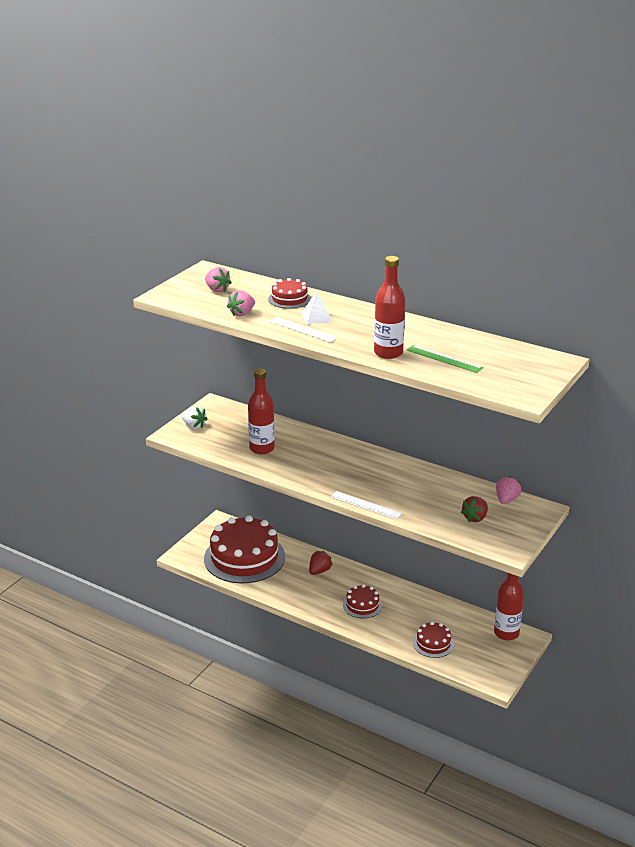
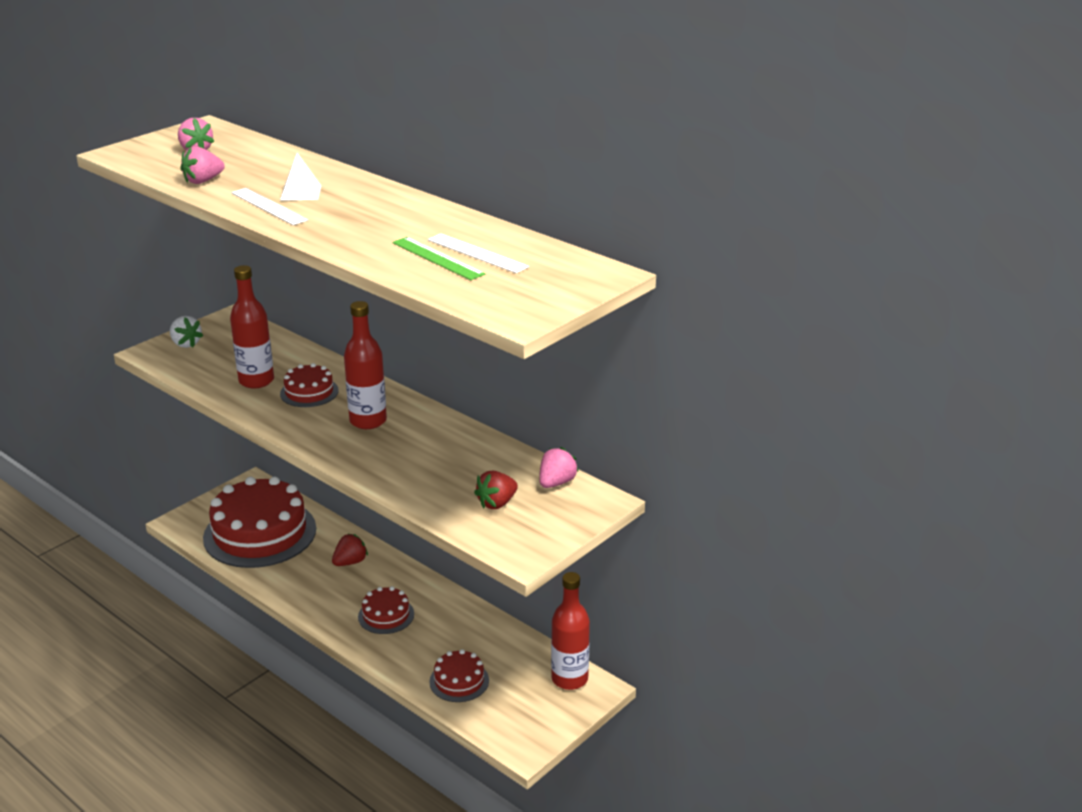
camera: 10 degrees right, 0 degrees up
(289, 299) = (283, 168): red cake -> red cake (309, 392)
(366, 505) = (352, 470): white ruler -> white ruler (477, 253)
(388, 353) = (363, 244): red bottle -> red bottle (368, 421)

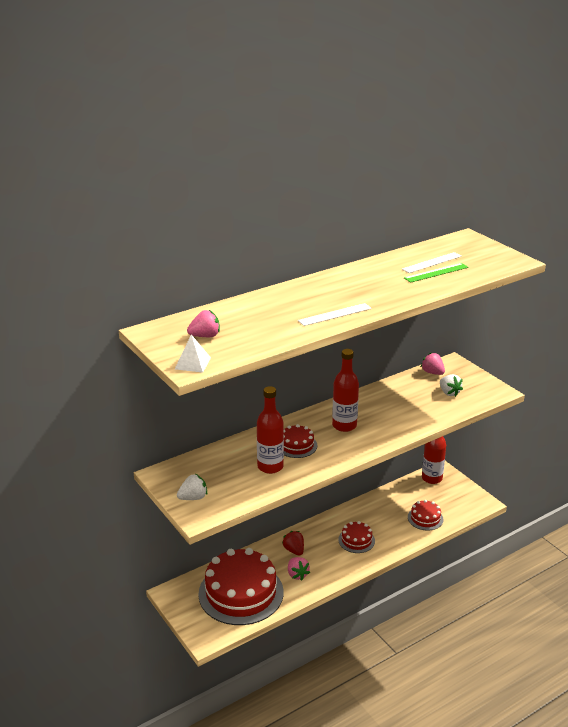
camera: 75 degrees left, 0 degrees up
(203, 181) = (274, 335): pink strawberry -> pink strawberry (297, 574)
(300, 192) = (314, 303): white pyramid -> white pyramid (192, 363)
(497, 503) = (449, 393): red strawberry -> white strawberry

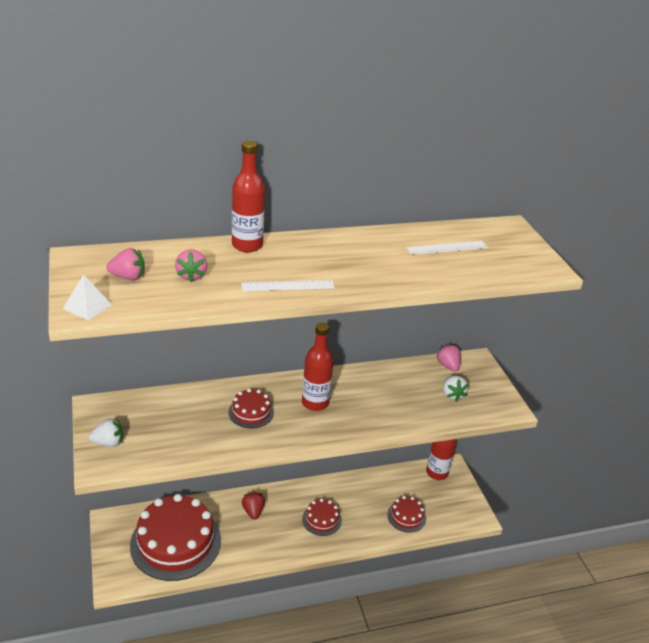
camera: 15 degrees right, 5 degrees up
(270, 467) = (208, 429): red bottle -> red bottle (247, 245)
(297, 574) = (241, 539): pink strawberry -> pink strawberry (191, 275)
(436, 273) = (442, 261): green ruler -> none

